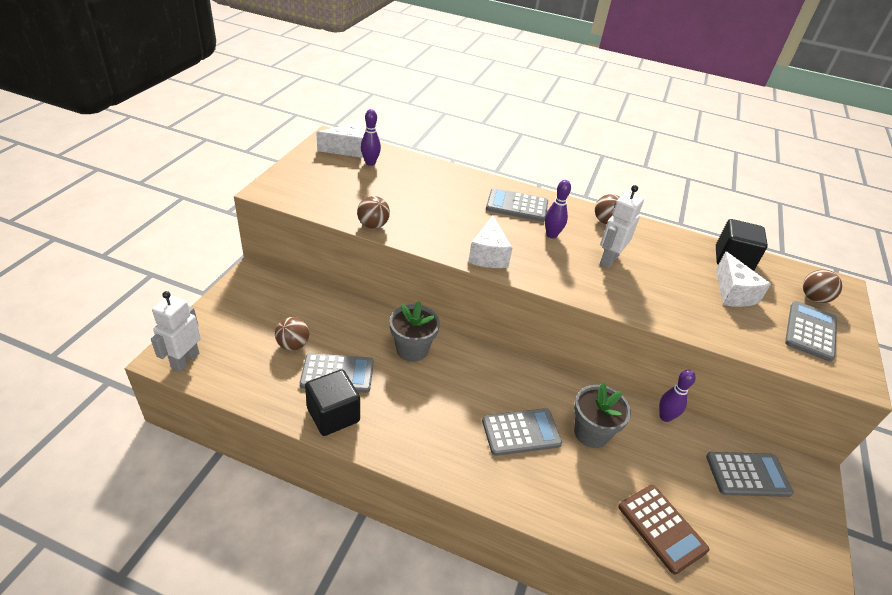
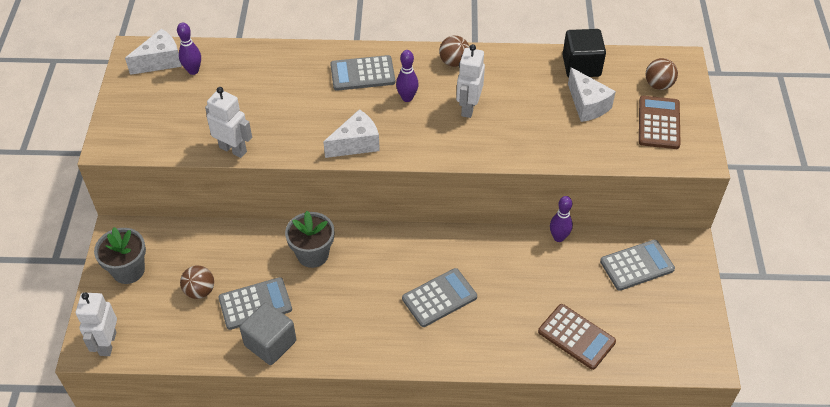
camera: 15 degrees left, 10 degrees up
(333, 415) = (270, 343): black cube -> grey cube
(373, 225) = (233, 149): brown ball -> white robot
(488, 255) = (356, 144): white cheese -> white cheese turned 105 degrees counterclockwise
(591, 433) = (499, 276): grey flower pot -> grey flower pot (128, 270)
(810, 331) = (659, 123): grey calculator -> brown calculator

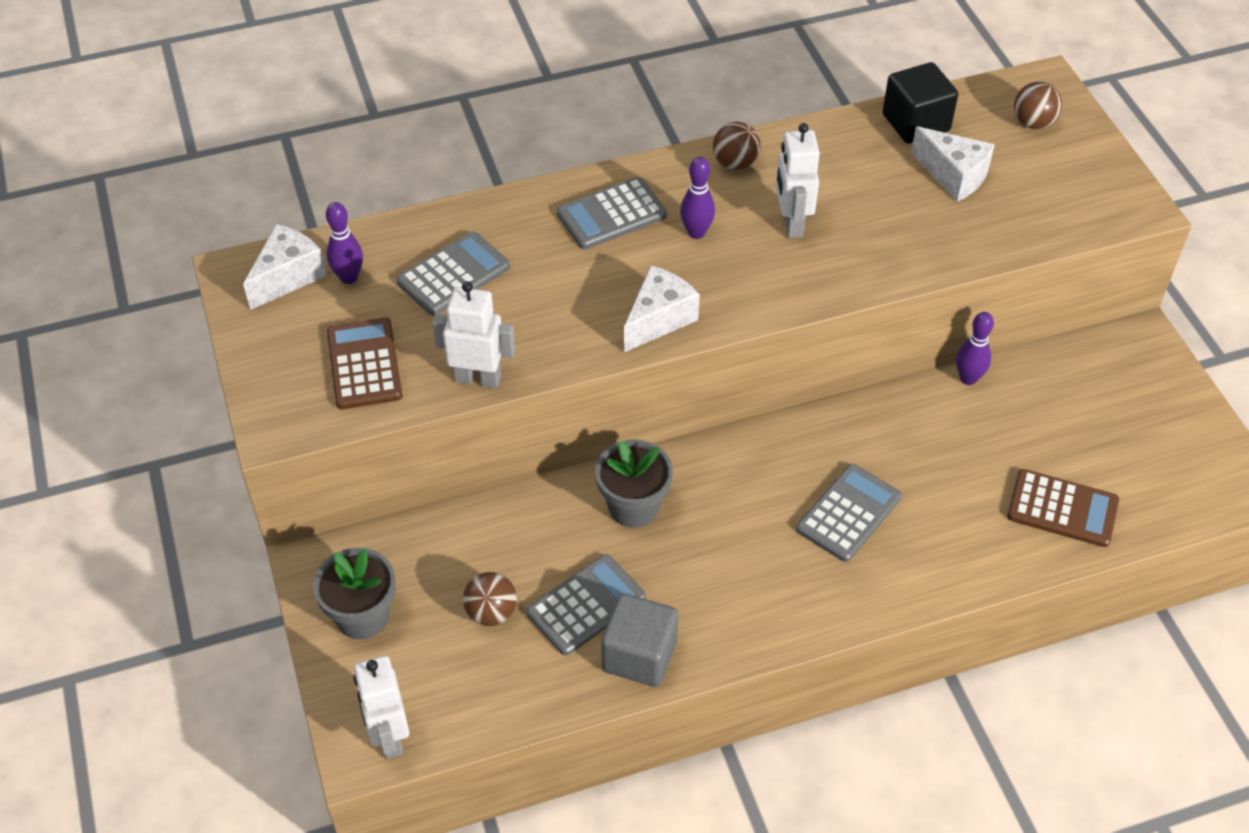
camera: 20 degrees left, 0 degrees up
(637, 265) = (1091, 386): grey calculator -> grey calculator (453, 274)
(659, 123) = (1061, 175): brown calculator -> brown calculator (364, 364)

